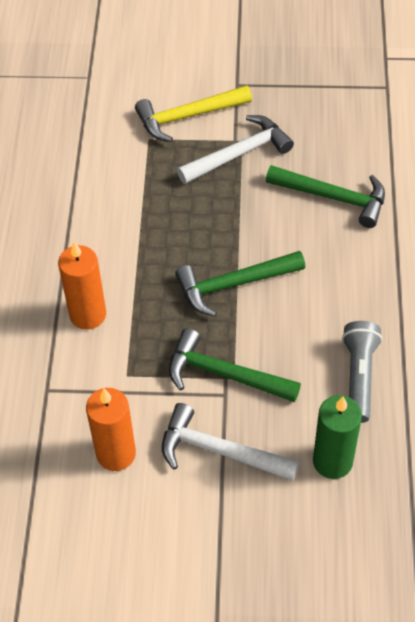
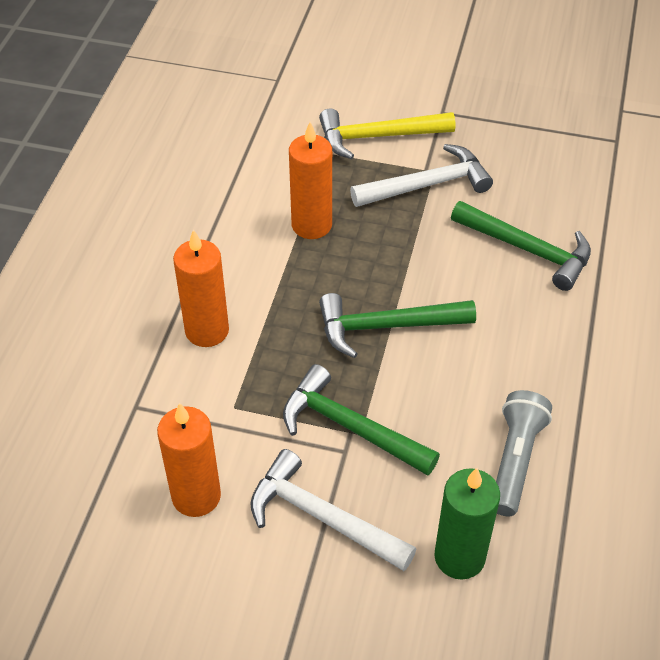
camera: 10 degrees right, 5 degrees down
(151, 207) = (311, 225): none -> orange candle

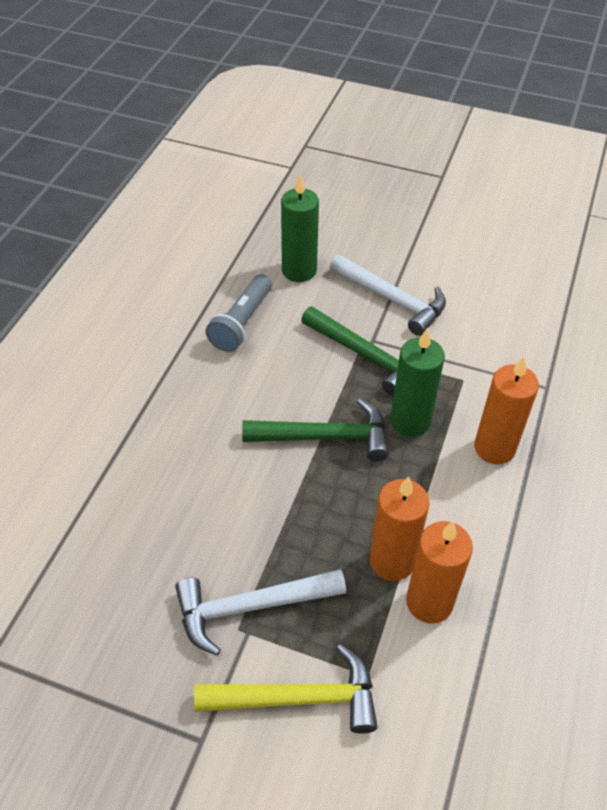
camera: 175 degrees left, 0 degrees up
(196, 496) = (486, 320): orange candle -> orange candle (429, 602)
(296, 351) = (410, 421): none -> green candle
(527, 249) = (164, 507): green hammer -> none

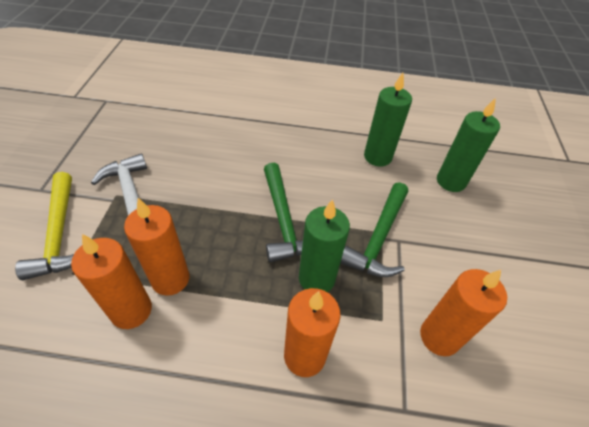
camera: 75 degrees right, 0 degrees up
(242, 323) = (377, 157): grey flashlight -> green candle
(392, 300) = (455, 250): white hammer -> none
(484, 343) = (439, 337): none -> orange candle

